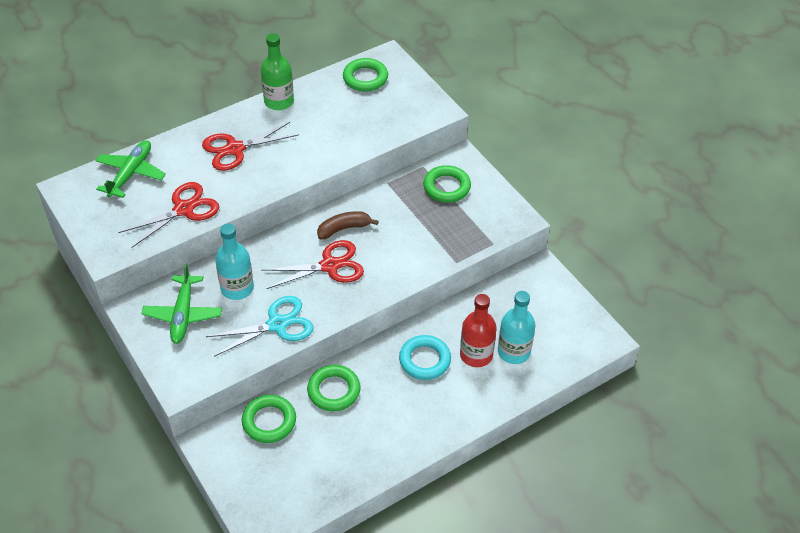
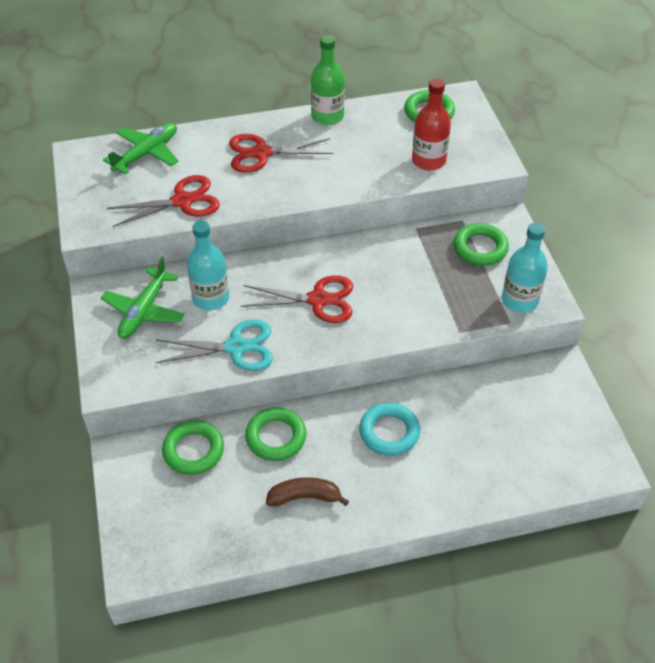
camera: 20 degrees right, 0 degrees up
(344, 229) = (349, 265): brown banana -> brown banana (304, 497)
(476, 355) = (450, 442): red bottle -> red bottle (428, 160)
(514, 352) = (495, 451): turquoise bottle -> turquoise bottle (519, 300)

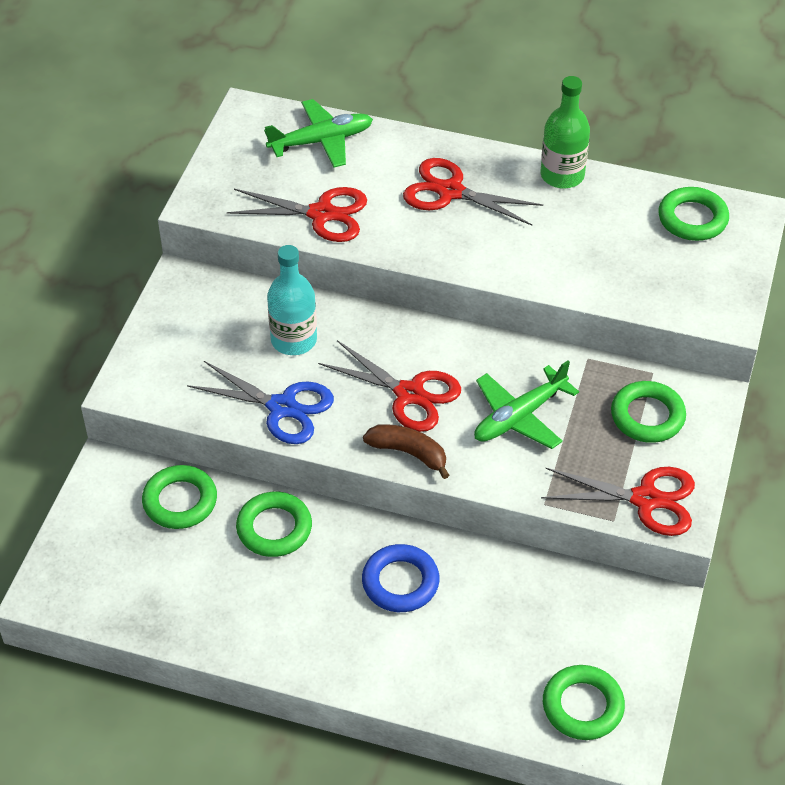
camera: 30 degrees right, 0 degrees up
(144, 311) = (214, 323): green plane -> green plane (519, 417)
(236, 347) = (282, 408): turquoise scissors -> blue scissors
(304, 497) = (259, 606): brown banana -> brown banana (408, 453)
(389, 432) = (400, 582): turquoise ring -> blue ring
(428, 160) = (643, 280): red bottle -> none
(519, 300) = (646, 500): turquoise bottle -> red scissors
(564, 455) = (582, 706): none -> green ring

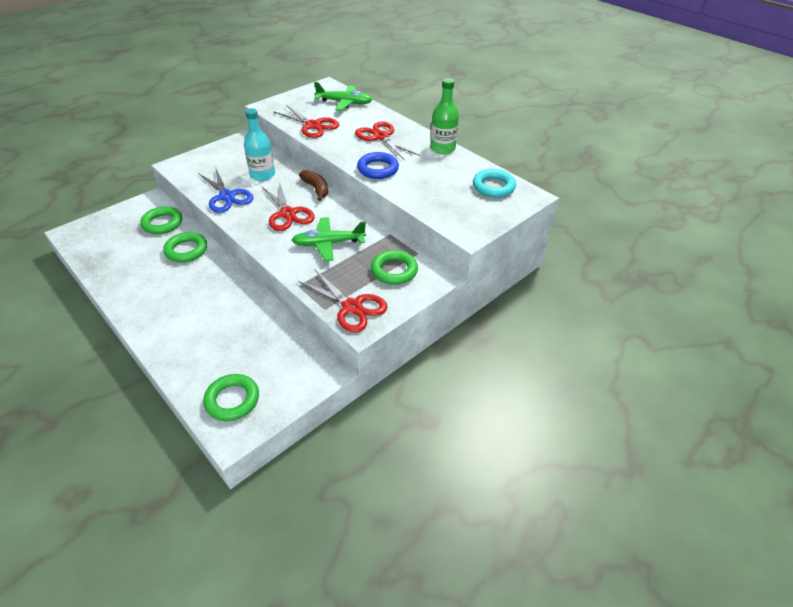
camera: 30 degrees right, 5 degrees down
(400, 582) = (212, 297): blue ring -> blue ring (378, 169)
(408, 453) = (259, 236): brown banana -> brown banana (316, 189)
(692, 219) = (493, 187): green ring -> turquoise ring

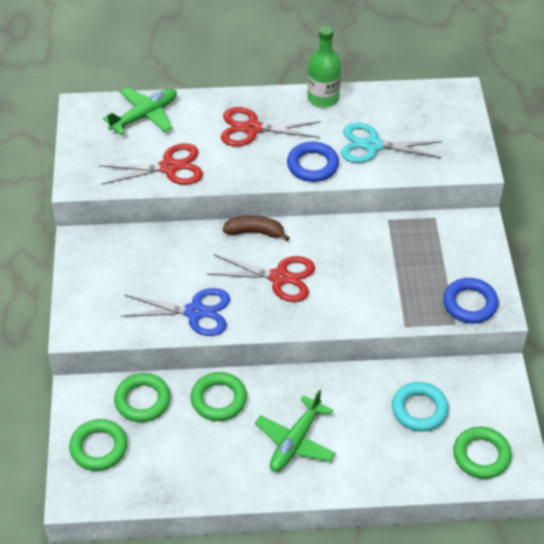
camera: 50 degrees left, 5 degrees up
(262, 175) = (181, 262): turquoise bottle -> none
(328, 243) = (361, 272): green plane -> green plane (295, 442)
(352, 307) = (470, 304): red scissors -> blue ring
(394, 270) = (445, 248): green ring -> green ring (99, 448)
(427, 183) = (372, 145): none -> turquoise scissors
(493, 187) = (423, 106): turquoise ring -> turquoise ring (419, 409)

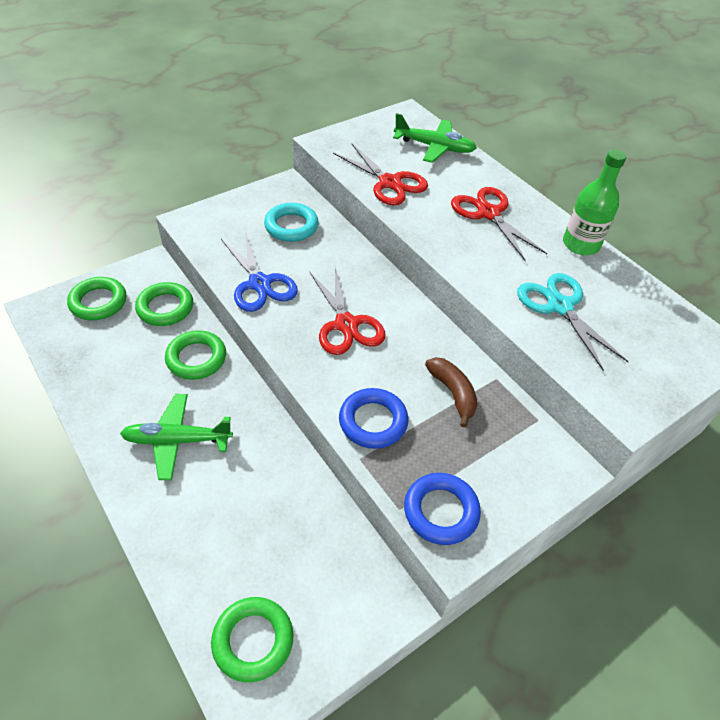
camera: 55 degrees right, 0 degrees up
(255, 232) = (387, 284): brown banana -> brown banana (453, 393)
(312, 165) = (485, 272): blue ring -> blue ring (373, 421)
(419, 409) = (283, 538): turquoise ring -> turquoise ring (291, 226)

